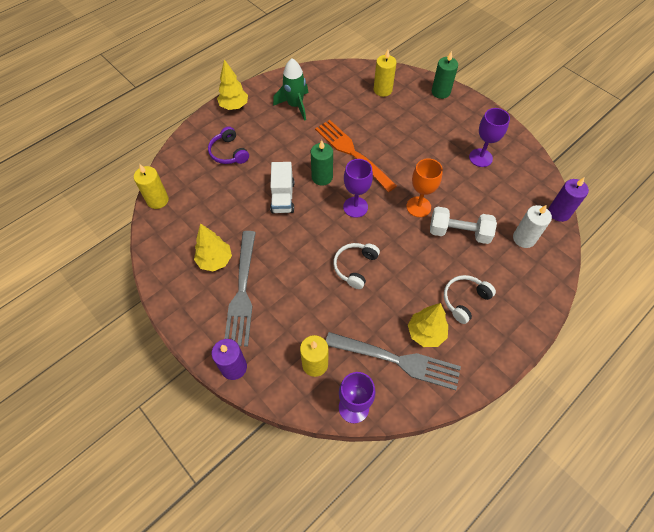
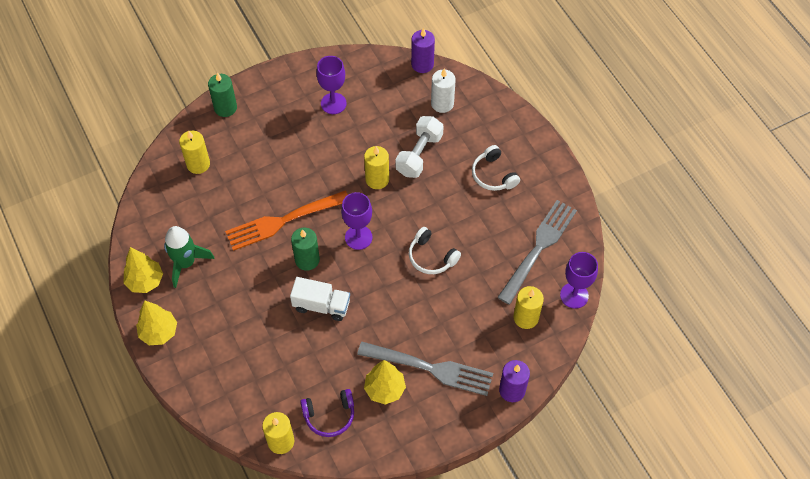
camera: 75 degrees left, 0 degrees up
(228, 153) = (235, 351): purple headphones -> purple headphones (329, 416)
(418, 207) = (377, 179): orange goblet -> yellow candle
(426, 333) = (518, 217): yellow tree -> yellow tree (145, 281)

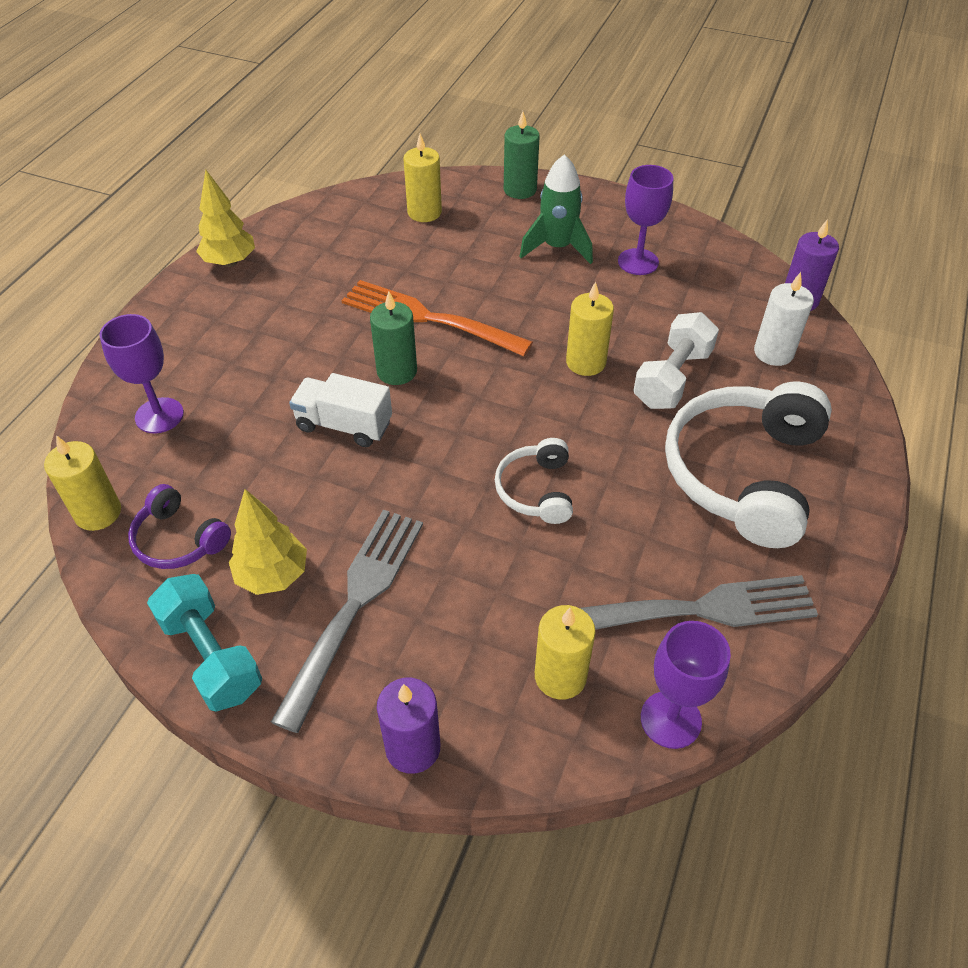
camera: 50 degrees right, 10 degrees down
(159, 332) = (171, 311): yellow tree -> none
(186, 263) = (285, 277): green rocket -> green rocket (557, 247)
(321, 305) = (344, 425): white truck -> white truck turned 135 degrees clockwise
(358, 237) = (482, 398): purple goblet -> purple goblet (159, 415)
(406, 437) = (211, 656): none -> turquoise dumbbell
(419, 154) = (672, 378): white dumbbell -> white dumbbell turned 45 degrees counterclockwise
(429, 368) = (354, 607): grey fork -> grey fork turned 135 degrees counterclockwise
(493, 175) = (743, 473): white headphones -> white headphones, size x2.00

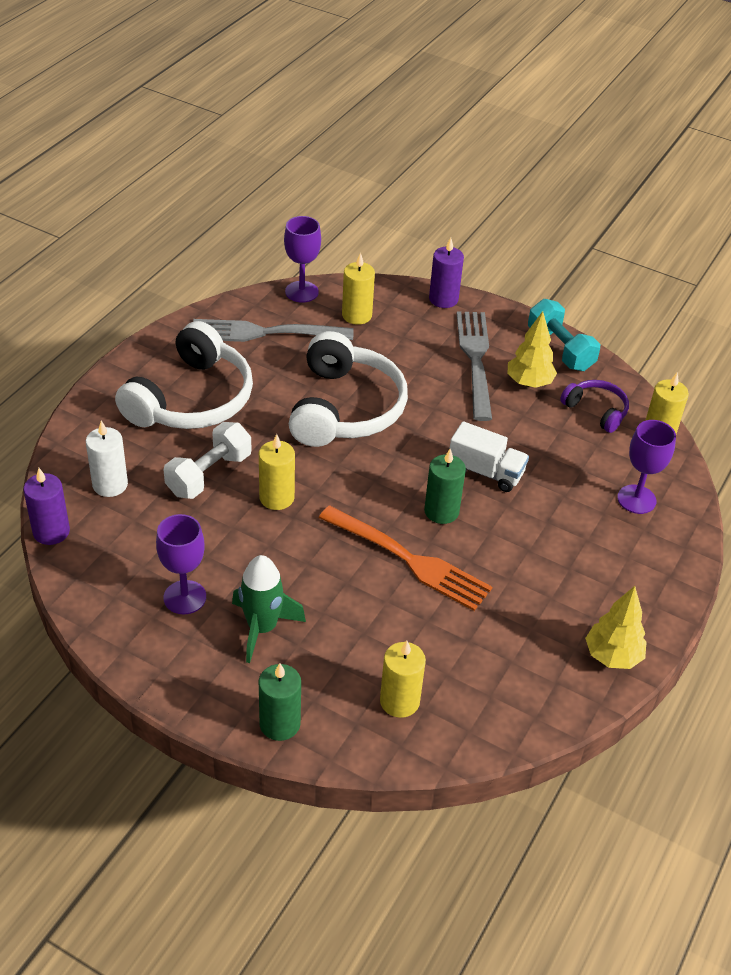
camera: 175 degrees left, 5 degrees down
(354, 607) = (476, 361): grey fork -> grey fork turned 150 degrees clockwise
(536, 490) = (346, 408): white headphones -> white headphones, size x2.00

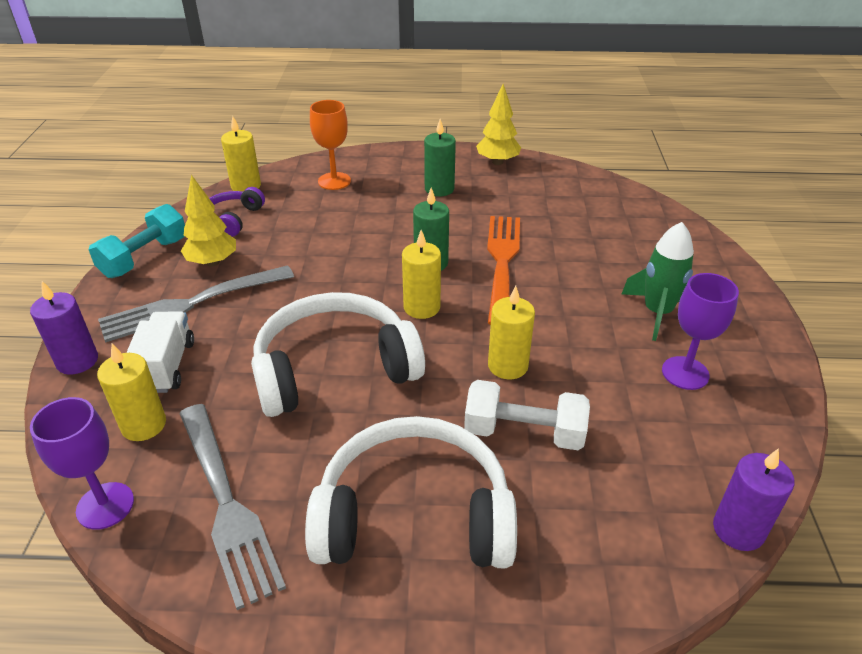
camera: 115 degrees left, 5 degrees down
(110, 485) = (621, 515): white candle -> none
(280, 724) = (721, 271): green candle -> green candle (439, 189)
(399, 701) = (634, 227): yellow candle -> yellow candle (421, 307)
(486, 472) = (361, 254): white truck -> white truck (166, 366)
(636, 499) = (334, 181): purple goblet -> orange goblet

